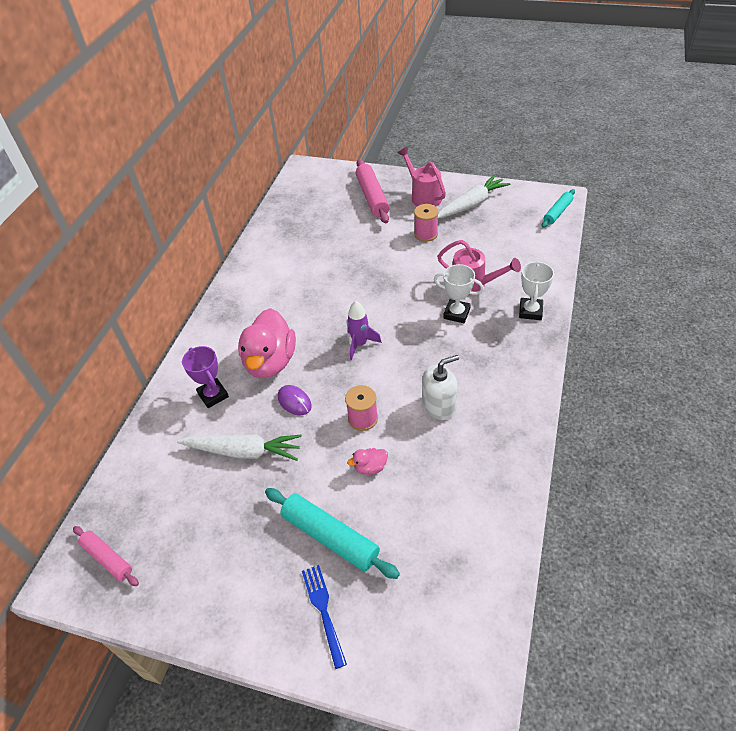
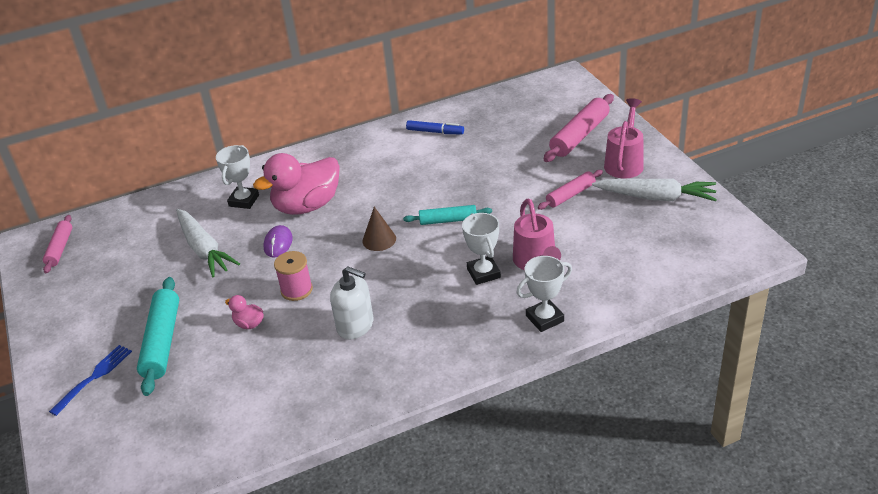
camera: 50 degrees right, 10 degrees down
(213, 395) = (244, 200): purple trophy -> white trophy
(276, 252) = (435, 132): none -> blue marker
(360, 344) = (379, 240): purple rocket -> brown cone
(426, 234) = (570, 195): pink spool -> pink rolling pin
(557, 212) = (727, 259): turquoise rolling pin -> turquoise rolling pin (448, 220)

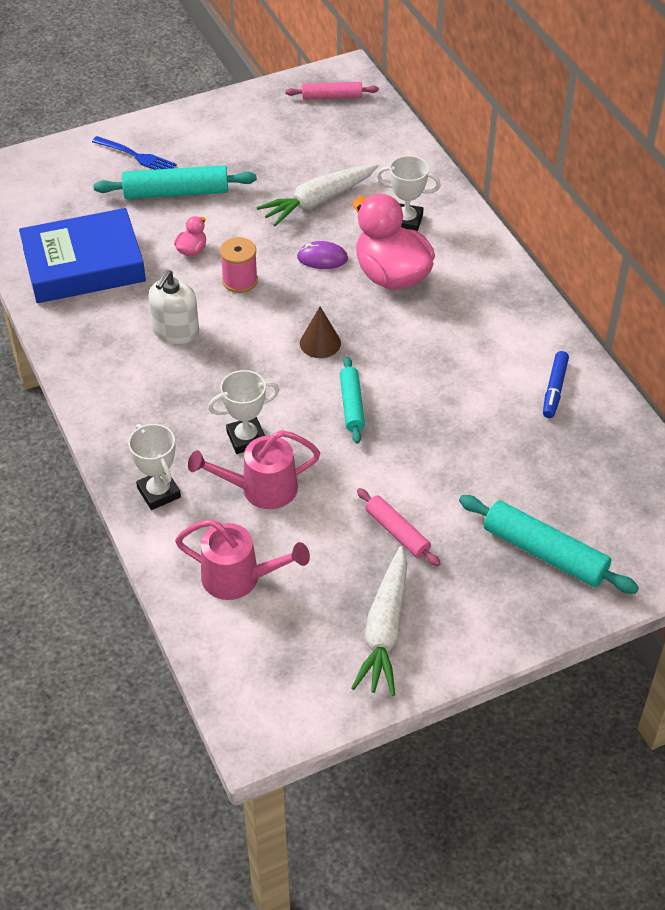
camera: 85 degrees right, 10 degrees up
(252, 400) = (84, 265): none -> blue book
(579, 136) = (544, 553): pink rolling pin -> turquoise rolling pin
(624, 162) = (472, 602): pink watering can -> pink watering can (239, 578)

